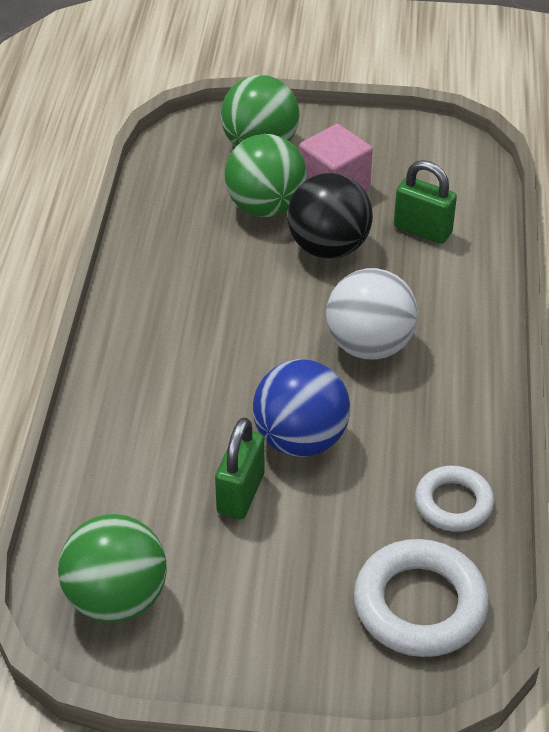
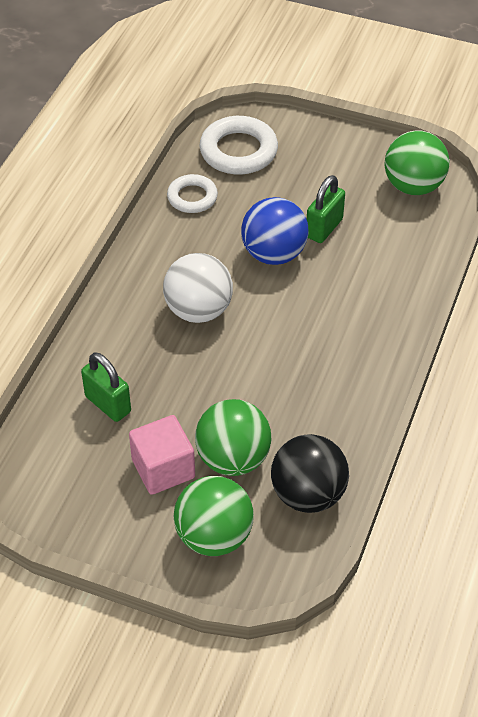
camera: 165 degrees left, 5 degrees up
(328, 247) = (194, 403): black ball -> black ball (308, 494)

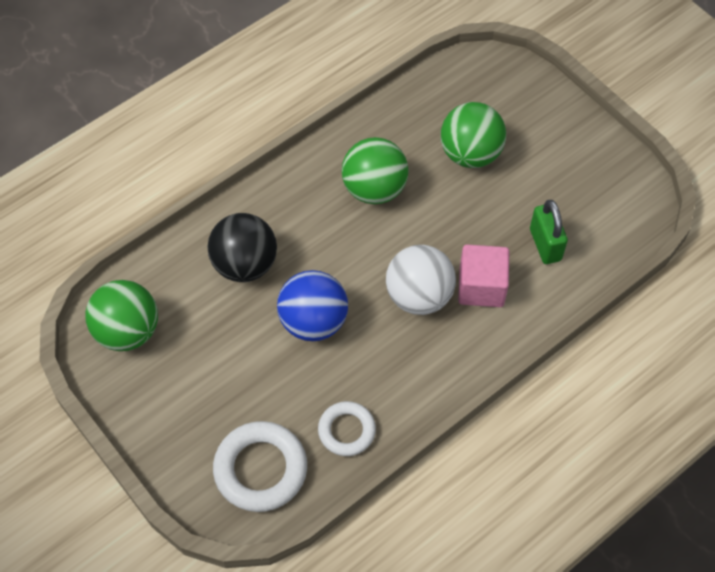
camera: 150 degrees left, 10 degrees up
(163, 469) = (528, 171): pink cube -> pink cube (481, 287)
(214, 536) = (518, 106): green ball -> green ball (374, 189)
(308, 494) = (432, 103): black ball -> black ball (245, 264)
(324, 228) = (247, 326): green padlock -> none

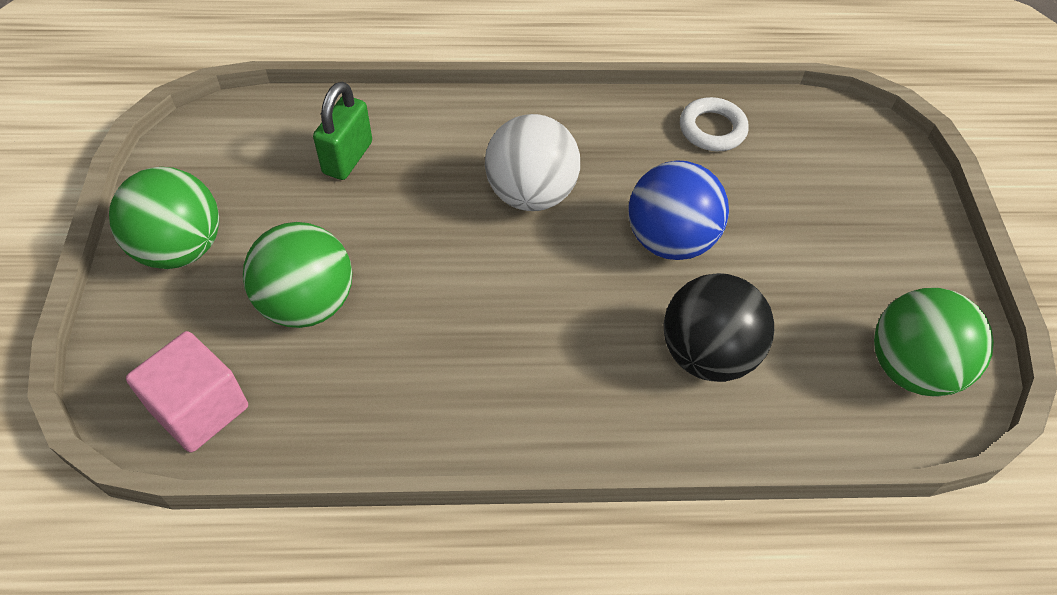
camera: 145 degrees left, 5 degrees down
(260, 469) = (824, 148): white ring -> none
(374, 189) = (466, 340): green ball -> green ball (180, 248)
(481, 287) = (457, 162): pink cube -> pink cube (199, 408)

